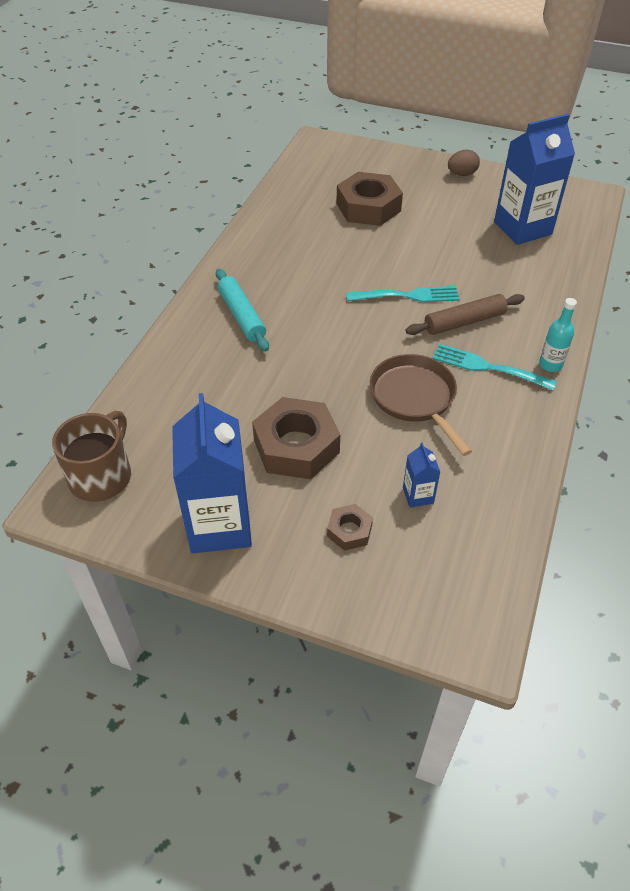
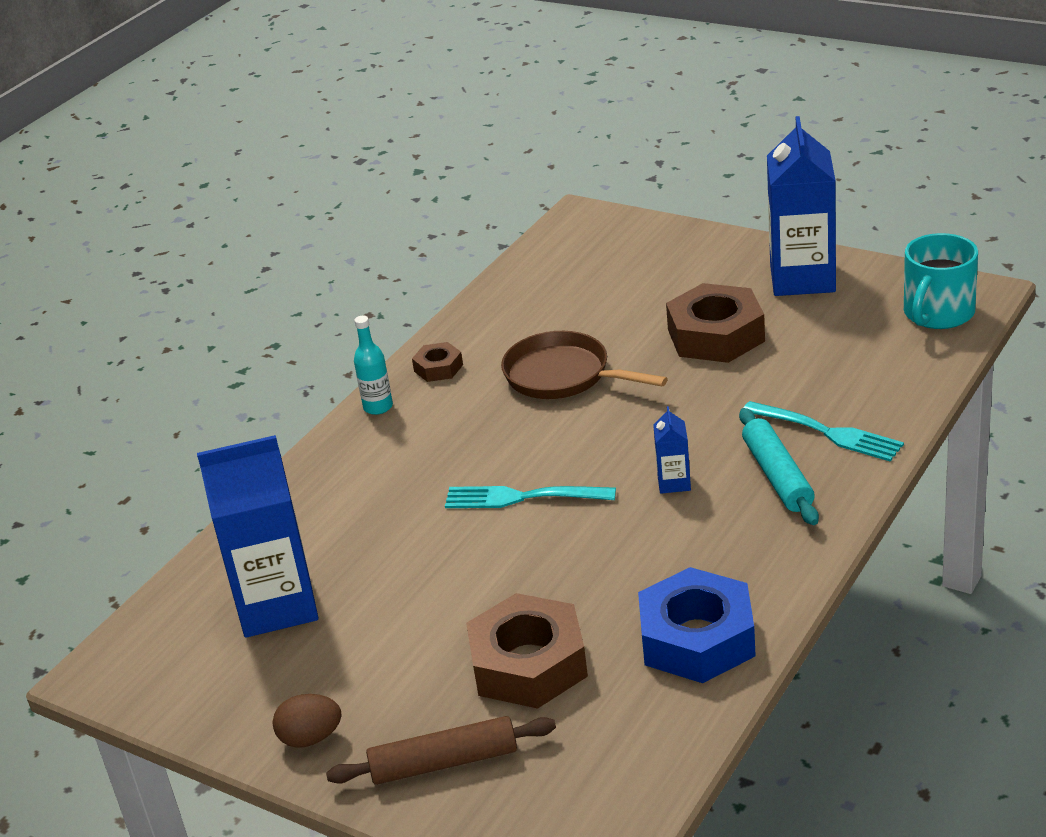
camera: 165 degrees left, 15 degrees down
(101, 476) = (937, 314): brown mug -> turquoise mug
(283, 222) = (697, 638): none -> blue nut
(349, 531) = (671, 275): brown nut -> brown nut (438, 368)
(415, 399) = (563, 376): brown pan -> brown pan turned 135 degrees clockwise
(418, 495) = (594, 297): blue carton -> blue carton (674, 483)
(464, 322) = (458, 459): brown rolling pin -> brown rolling pin (444, 763)
(487, 367) = (458, 406): turquoise fork -> turquoise fork (827, 433)

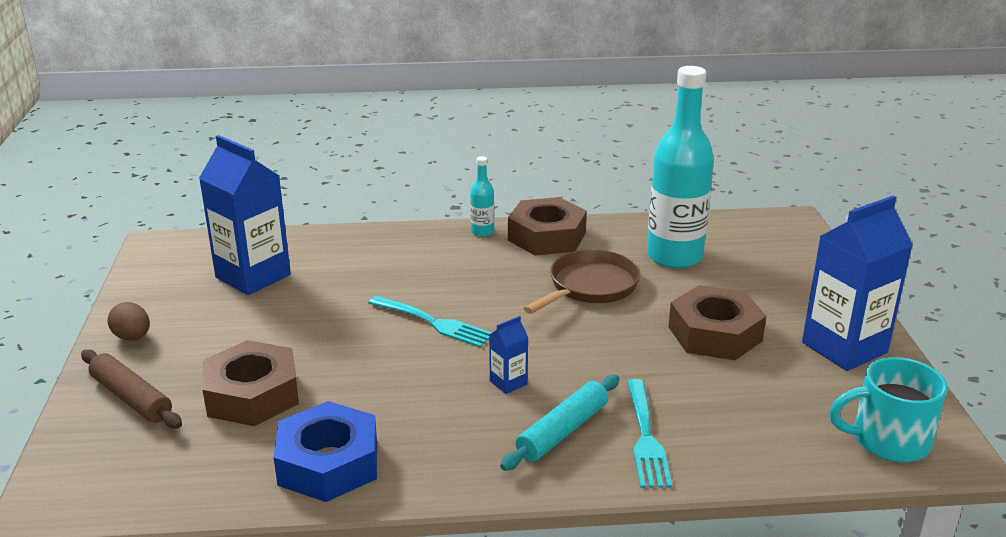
camera: 50 degrees right, 5 degrees down
(438, 368) = (547, 236): brown nut -> brown nut, size x2.03
(522, 497) = (434, 323): turquoise fork -> turquoise fork turned 150 degrees clockwise
(563, 376) = (590, 287): brown pan -> brown pan turned 45 degrees clockwise
(566, 306) = (674, 256): none -> turquoise bottle

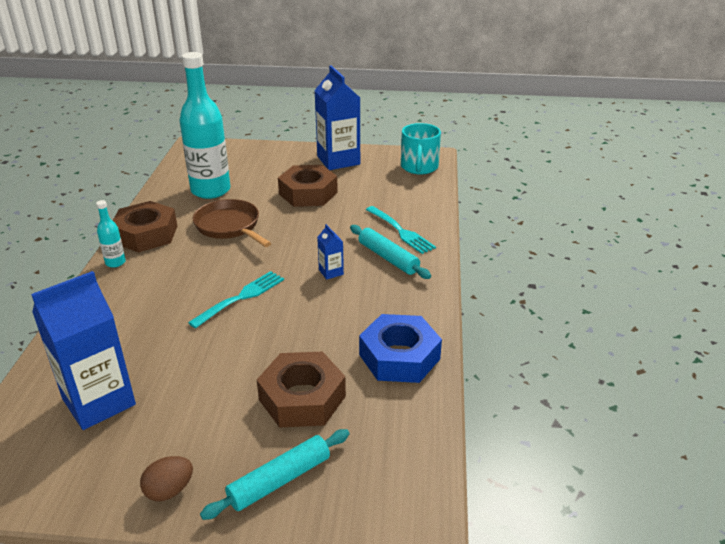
camera: 80 degrees left, 5 degrees up
(131, 398) = (279, 480): brown rolling pin -> turquoise rolling pin
(645, 437) = (401, 231): turquoise fork -> turquoise fork turned 45 degrees clockwise

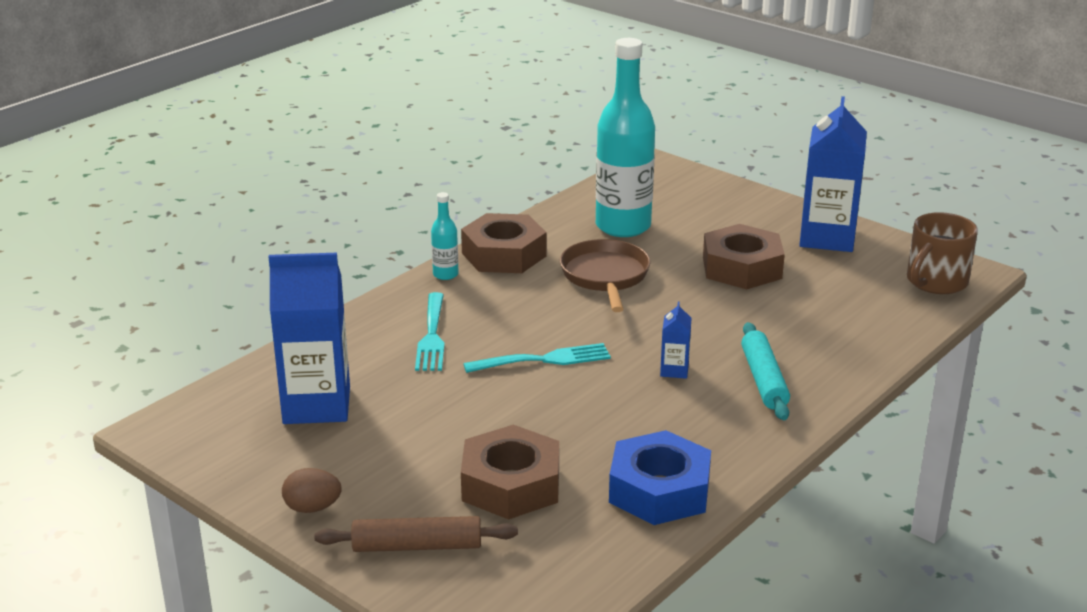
camera: 35 degrees right, 5 degrees down
(279, 480) = (417, 546): turquoise rolling pin -> brown rolling pin
(401, 231) = (816, 355): turquoise fork -> turquoise fork (432, 336)
(419, 167) = (935, 282): turquoise mug -> brown mug

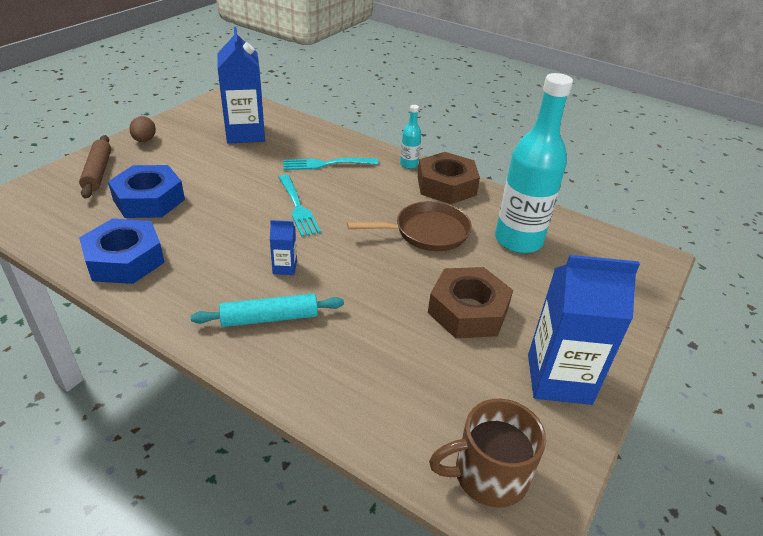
camera: 80 degrees right, 10 degrees up
(511, 484) = (149, 200): brown nut -> blue nut
(935, 282) = (488, 475): brown mug -> brown mug turned 45 degrees counterclockwise

